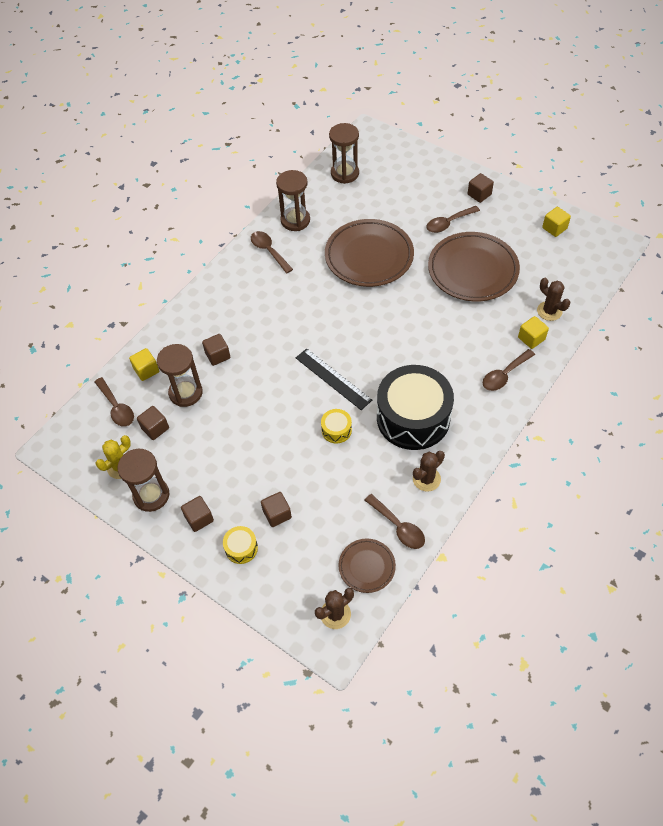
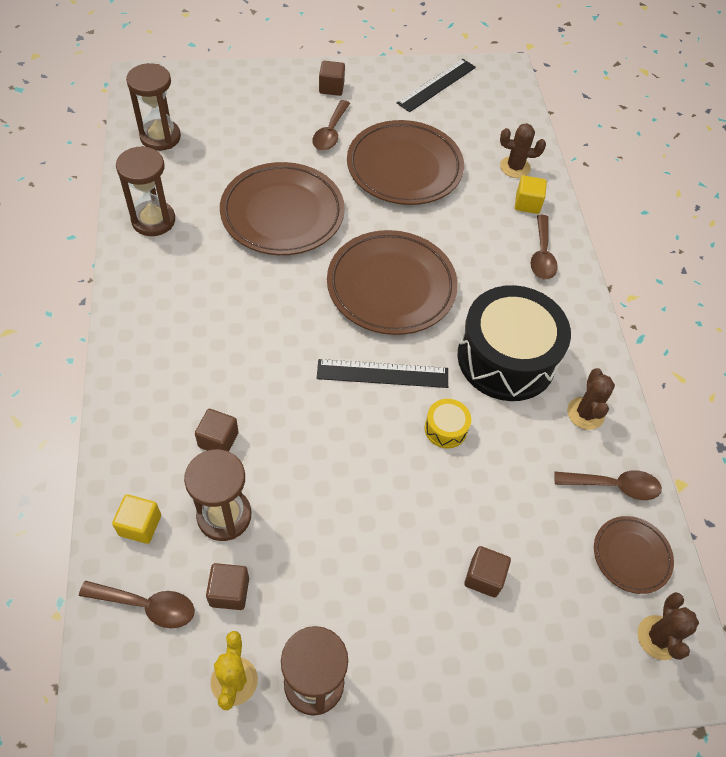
camera: 50 degrees left, 0 degrees up
(199, 518) = (403, 660): brown cube -> none
(241, 548) = (488, 653): yellow drum -> none
(269, 251) = (156, 274): brown spoon -> none
(388, 335) = (391, 287): none -> brown plate
(554, 228) = (436, 85): yellow cube -> black ruler

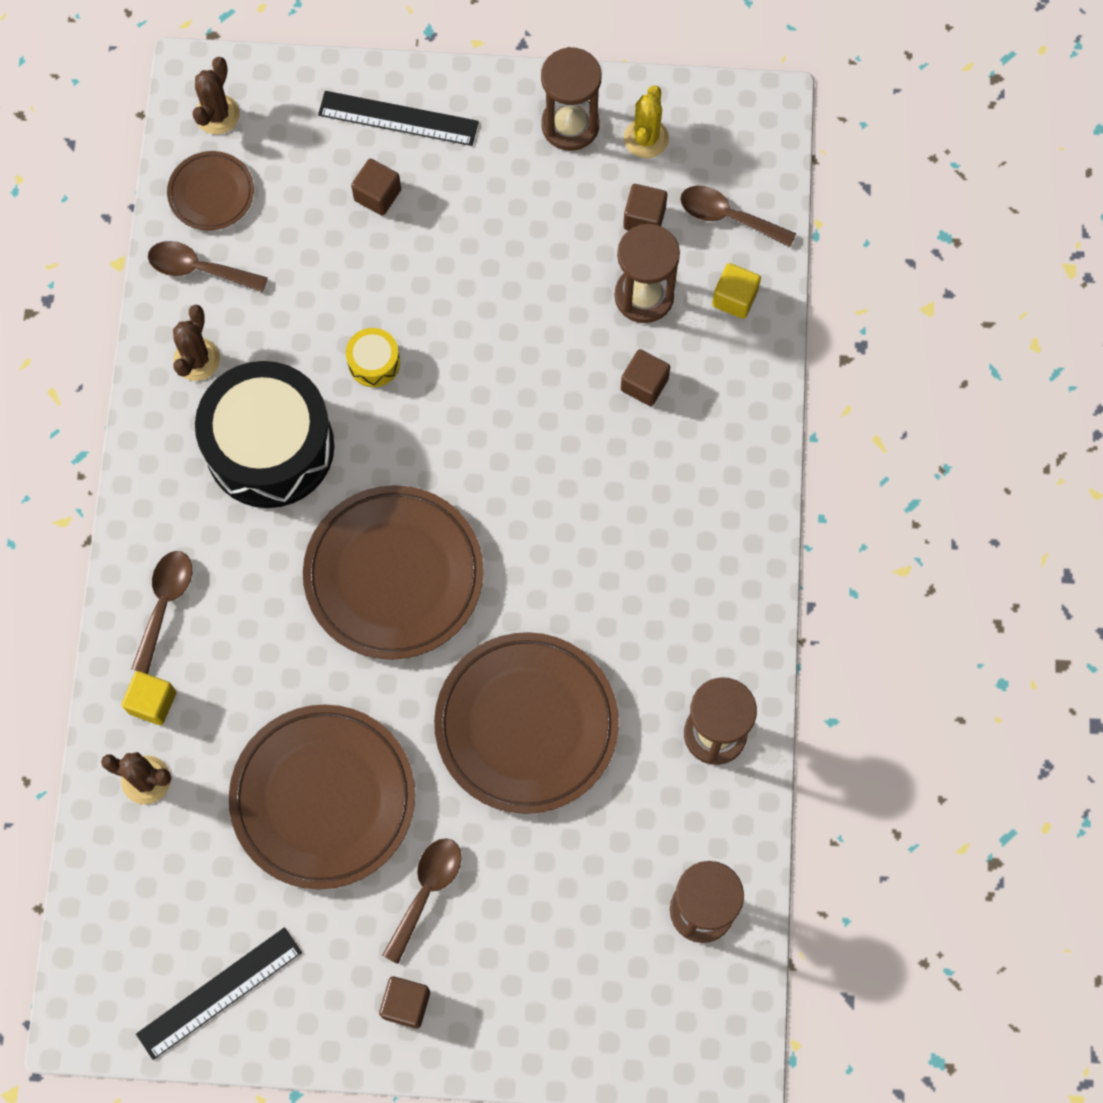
camera: 165 degrees left, 15 degrees up
(382, 373) = (434, 445): black ruler -> black ruler (398, 118)

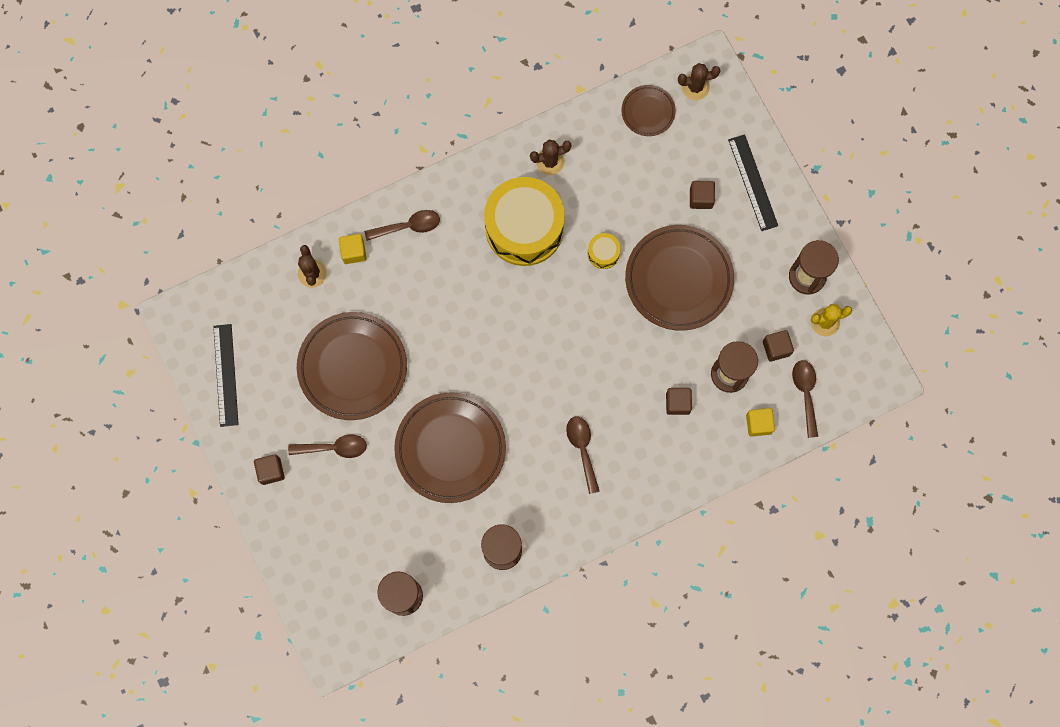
camera: 60 degrees right, 5 degrees up
(199, 269) = (601, 132): brown spoon -> brown spoon (582, 449)
(219, 993) = (225, 375): black ruler -> black ruler turned 60 degrees clockwise
(270, 447) = (524, 228): black drum -> yellow drum
(394, 575) = (491, 333): brown plate -> brown plate (678, 279)

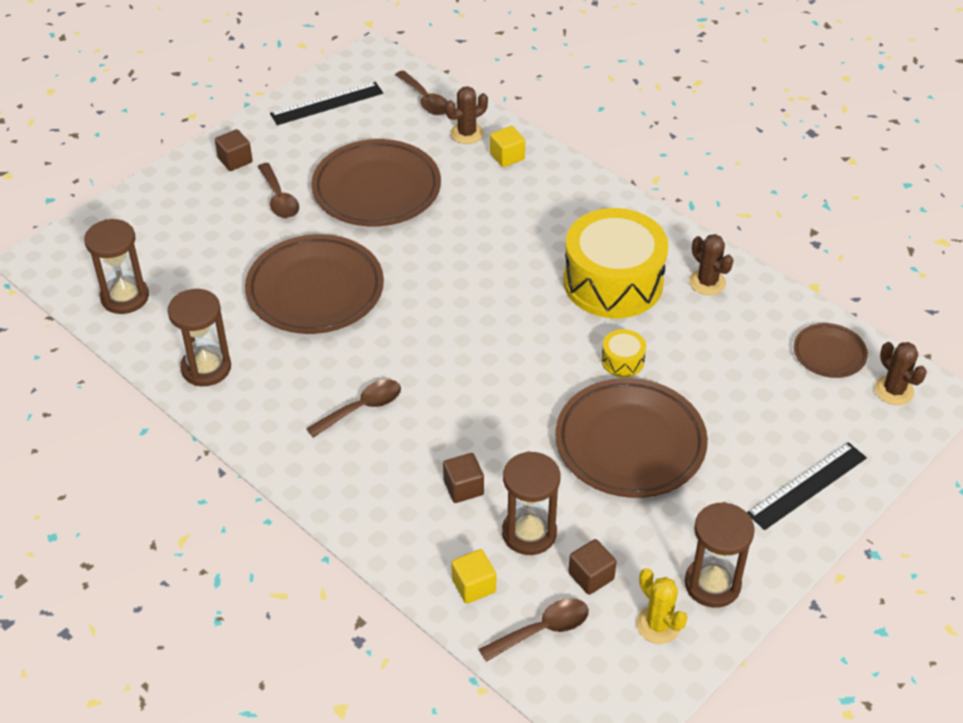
camera: 70 degrees right, 30 degrees down
(408, 226) = (559, 189): brown spoon -> brown spoon (425, 100)
(701, 198) = (751, 436): brown cube -> none

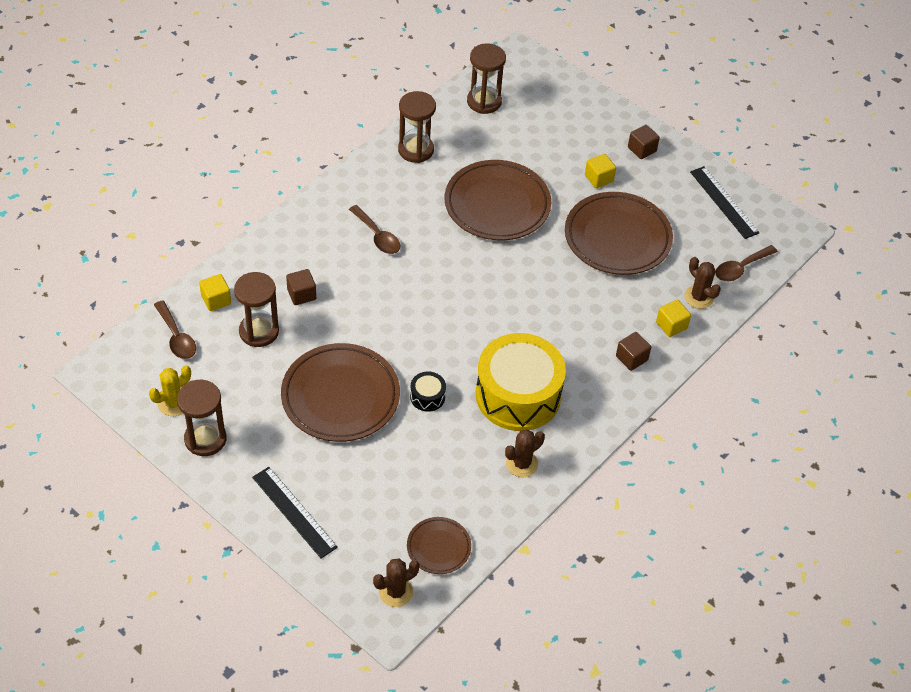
camera: 85 degrees right, 5 degrees up
(279, 199) = (599, 178): brown spoon -> yellow cube
(591, 576) = (218, 366): brown cube -> brown cube (631, 358)
(622, 361) = (427, 397): yellow drum -> black drum

